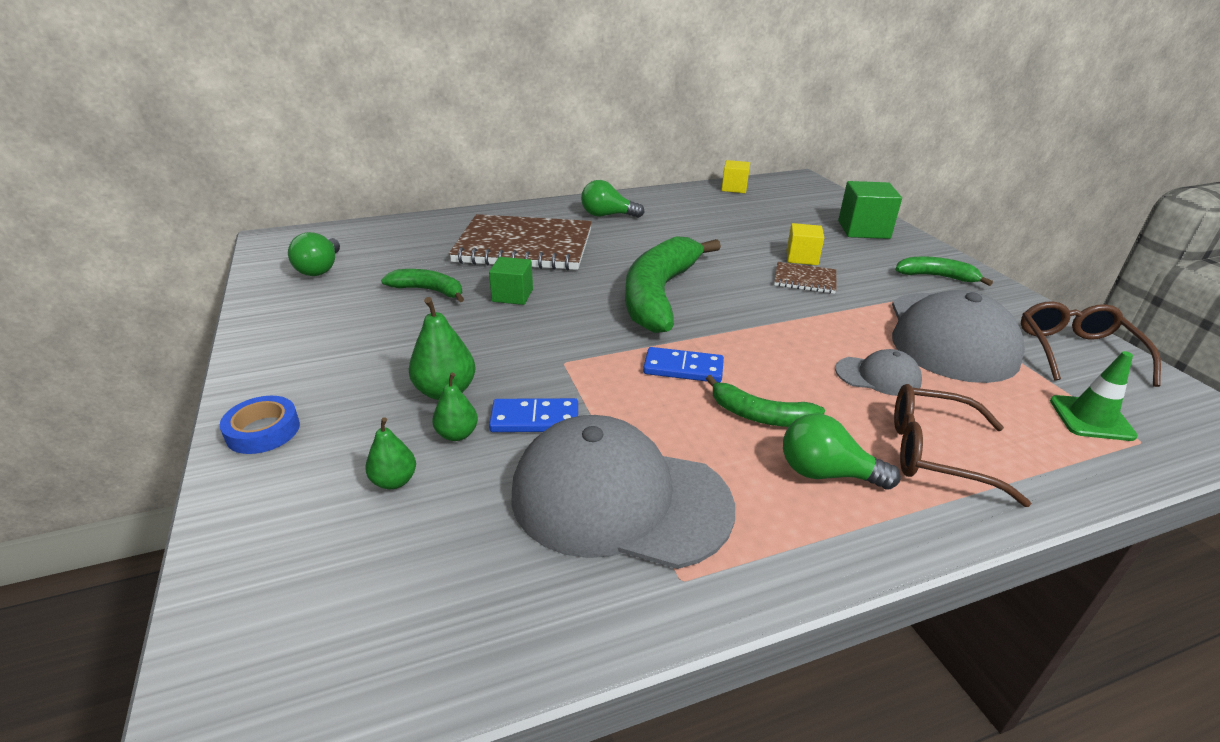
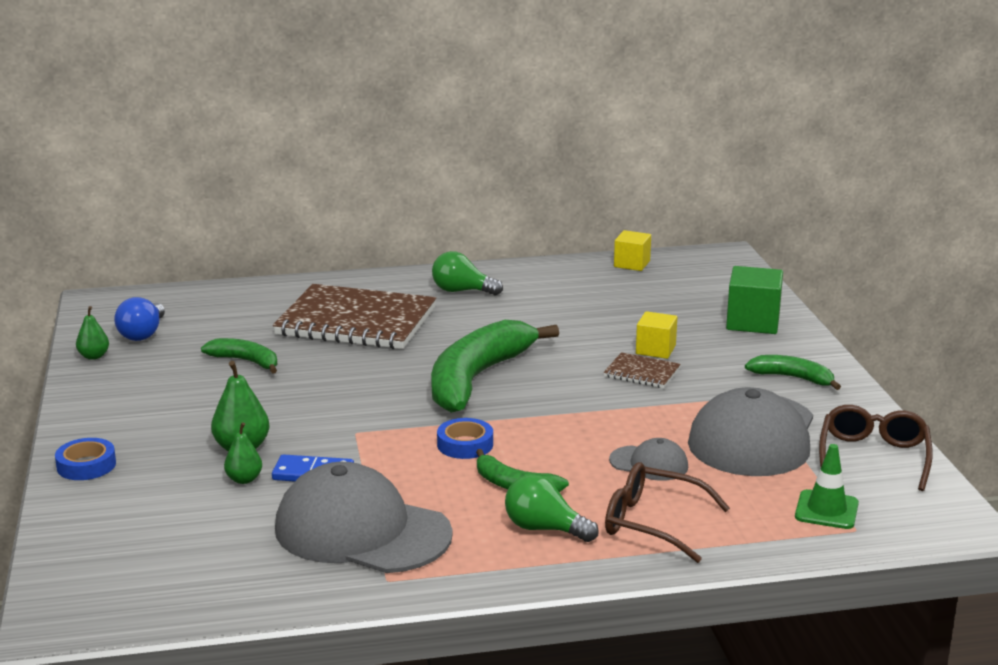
camera: 10 degrees right, 10 degrees down
(320, 269) = (143, 334): green light bulb -> blue light bulb
(394, 481) = (187, 506): green pear -> green pear (94, 356)
(512, 295) = (327, 370): green cube -> none
(683, 368) = (465, 444): blue domino -> blue tape

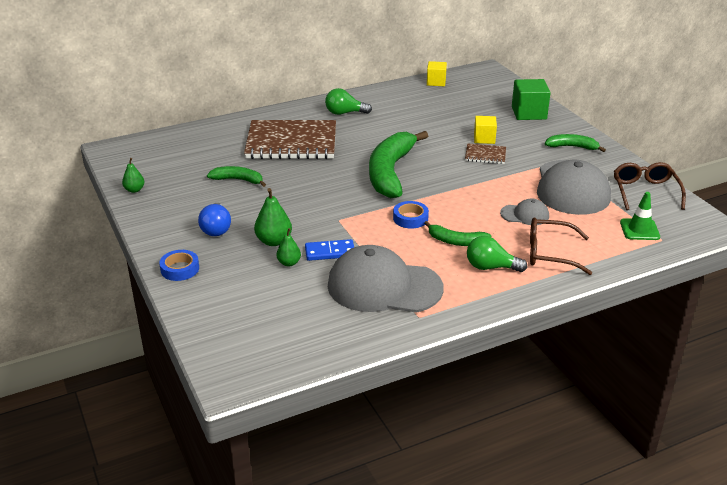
camera: 15 degrees left, 10 degrees up
(143, 334) = (157, 169): blue light bulb -> blue light bulb (216, 229)

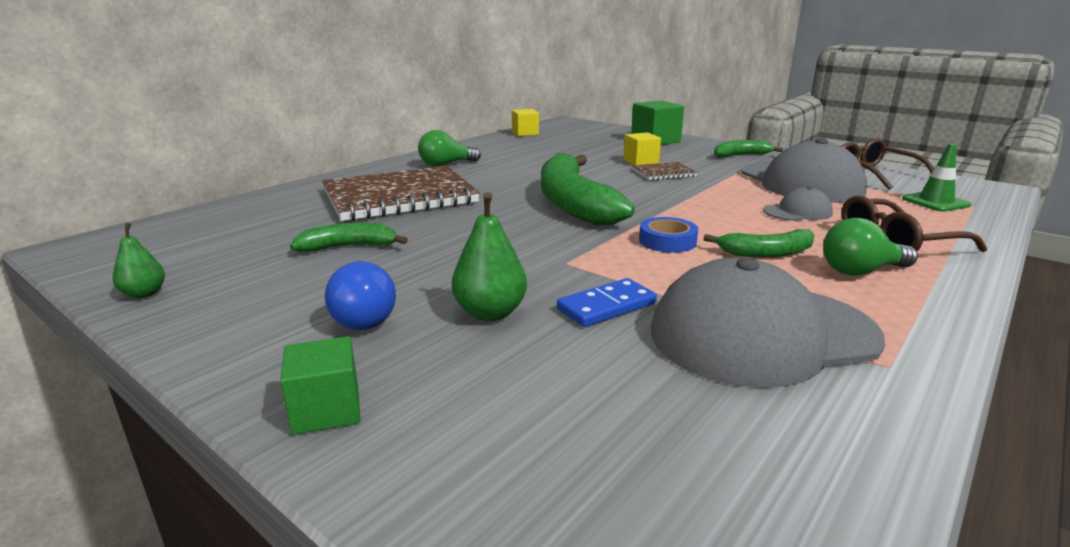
camera: 25 degrees left, 10 degrees down
(180, 269) = (326, 410): blue tape -> green cube
(289, 263) = (554, 339): green pear -> none

